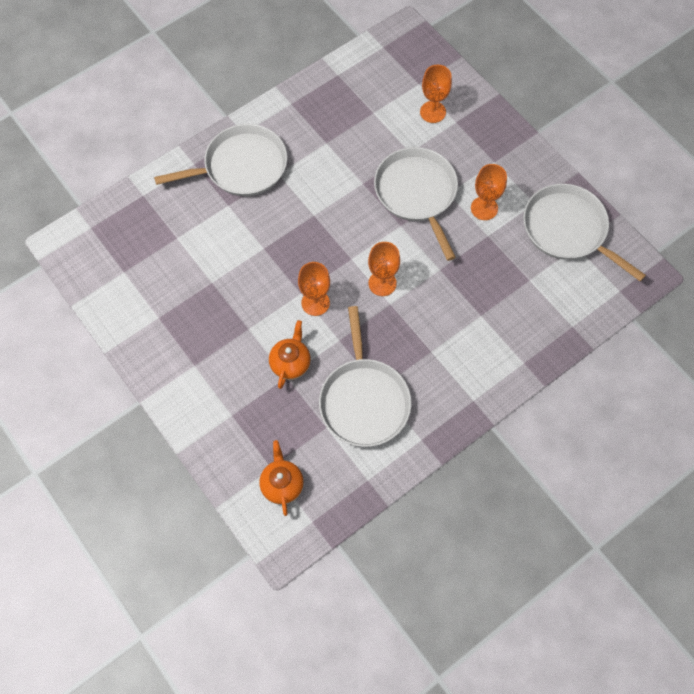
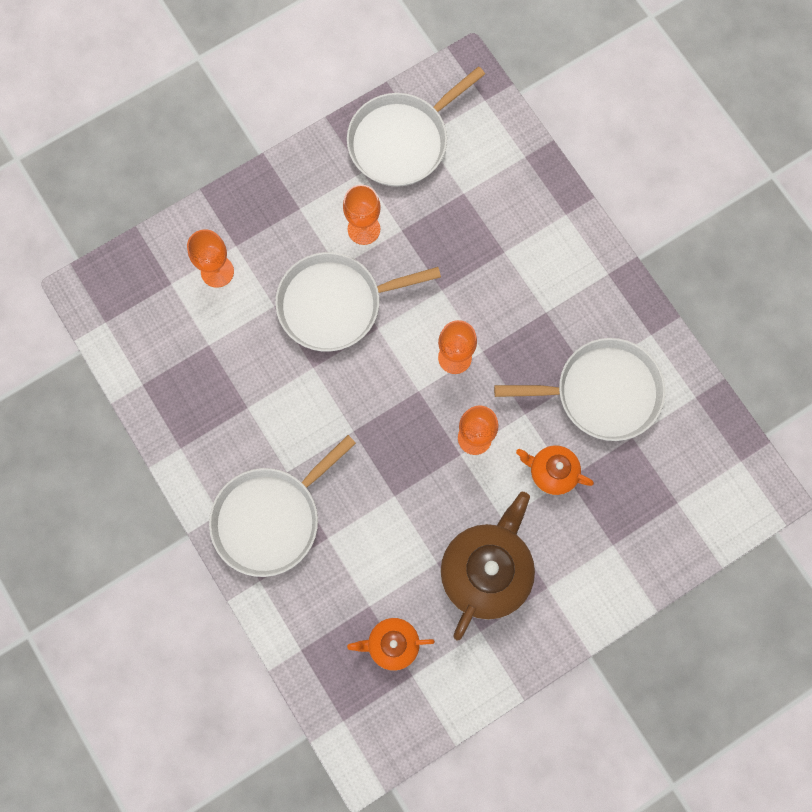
camera: 85 degrees left, 10 degrees up
(206, 318) = (486, 571): none -> brown teapot
(241, 166) = (271, 518): white pan -> white pan turned 120 degrees counterclockwise
(282, 484) = (698, 491): orange teapot -> orange teapot (392, 644)

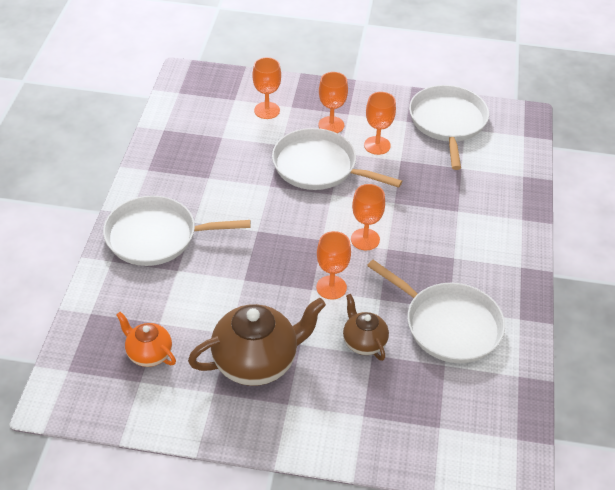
camera: 40 degrees right, 30 degrees down
(297, 238) = (331, 125): none -> orange goblet
(402, 141) = (447, 122): white pan -> white pan turned 90 degrees clockwise
(551, 472) = (364, 342): orange teapot -> brown teapot

